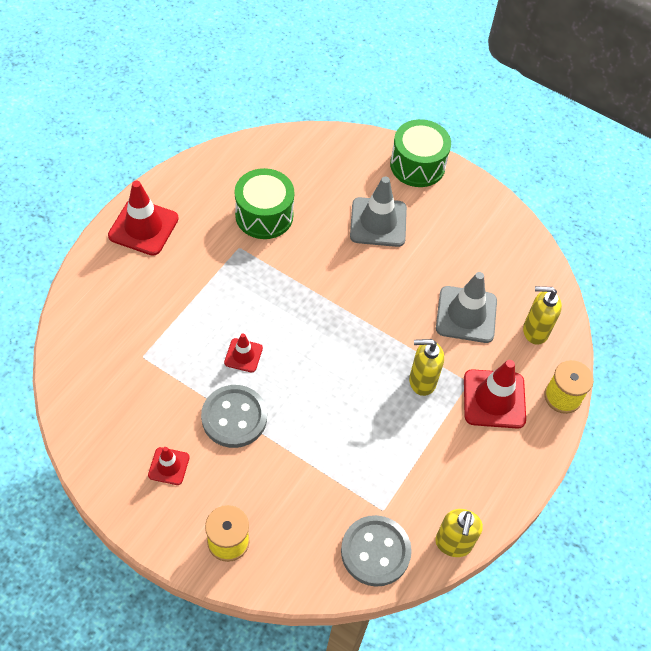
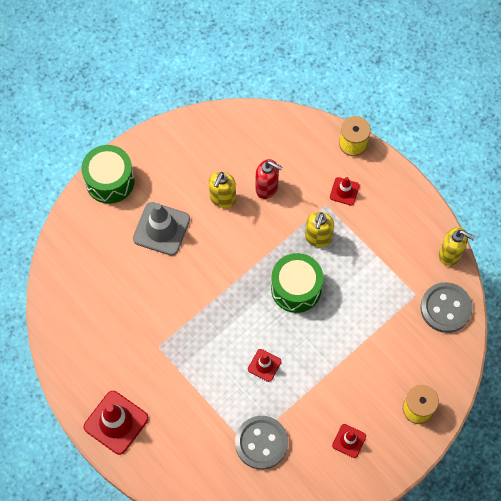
camera: 70 degrees left, 10 degrees up
(234, 417) = (318, 383): grey button -> grey button (261, 443)
(264, 215) = (130, 319): green drum -> green drum (296, 288)
(466, 314) = (267, 188): grey traffic cone -> red soap dispenser
(494, 399) = (344, 191): red traffic cone -> red traffic cone, size x0.54
(535, 331) = (293, 143): yellow soap dispenser -> yellow soap dispenser (222, 199)

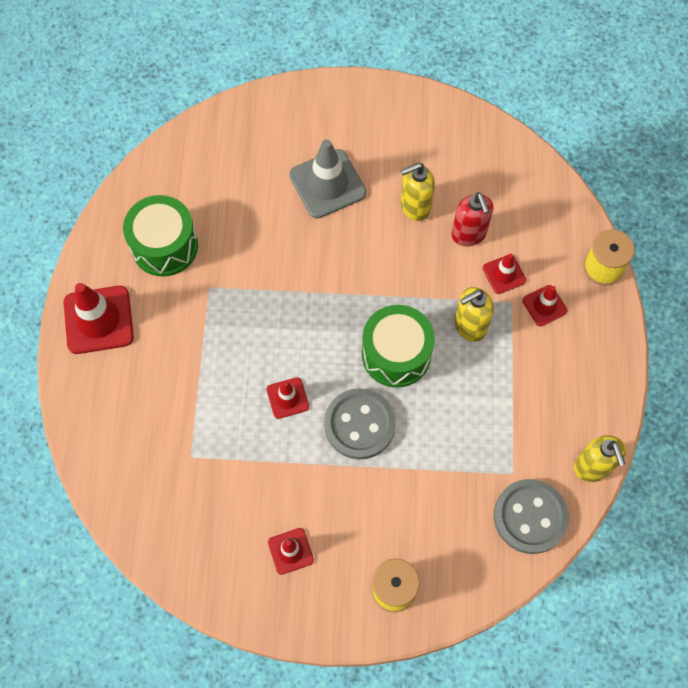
camera: 45 degrees right, 0 degrees up
(110, 181) = (327, 100): green drum -> green drum (164, 246)
(261, 443) = (205, 468): grey button -> grey button (359, 424)
(307, 193) = (504, 274): none -> red traffic cone

